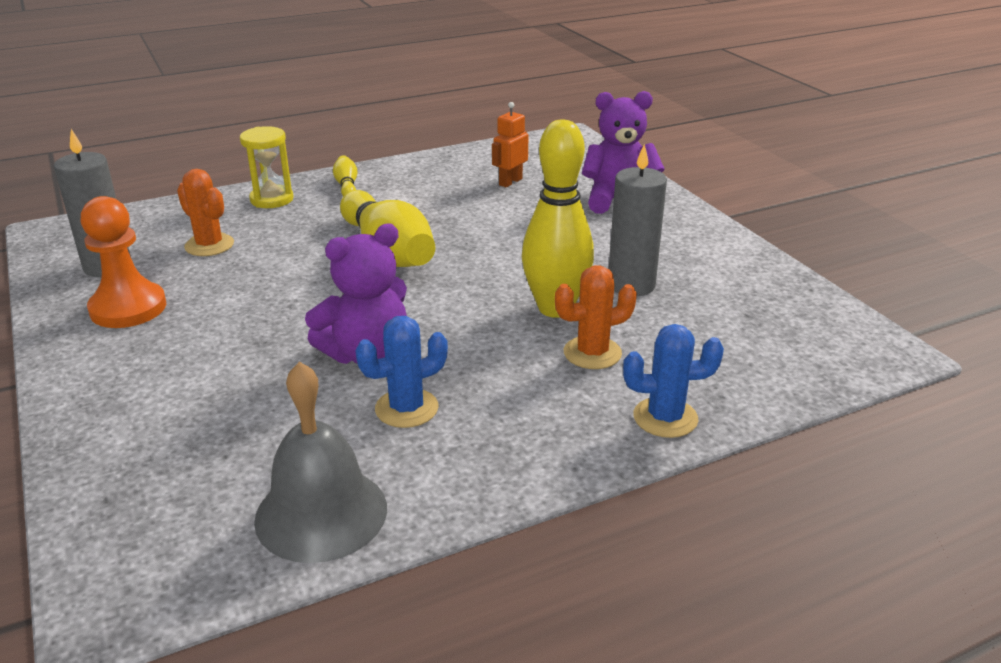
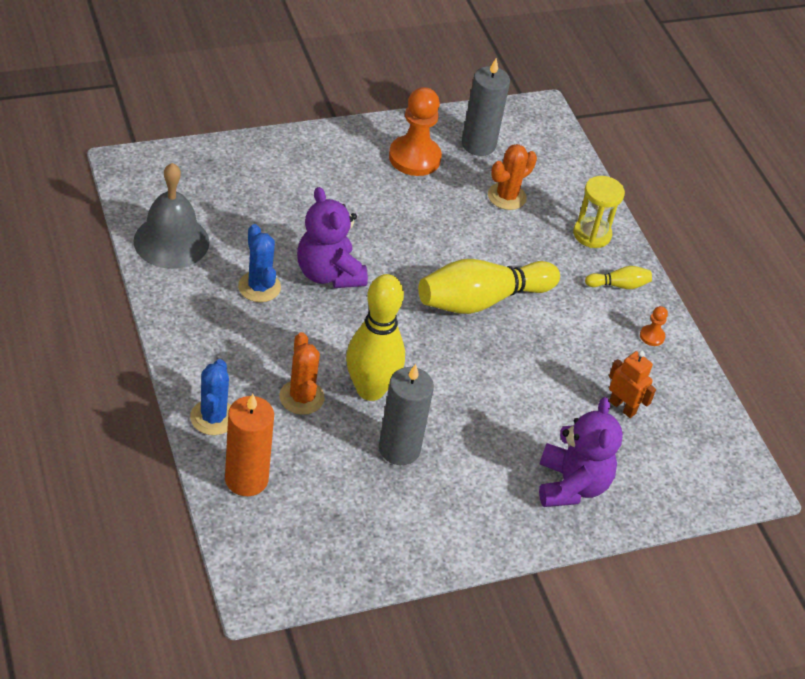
camera: 90 degrees right, 15 degrees up
(413, 171) = (652, 336): none -> orange pawn
(744, 379) = (246, 479): none -> orange candle

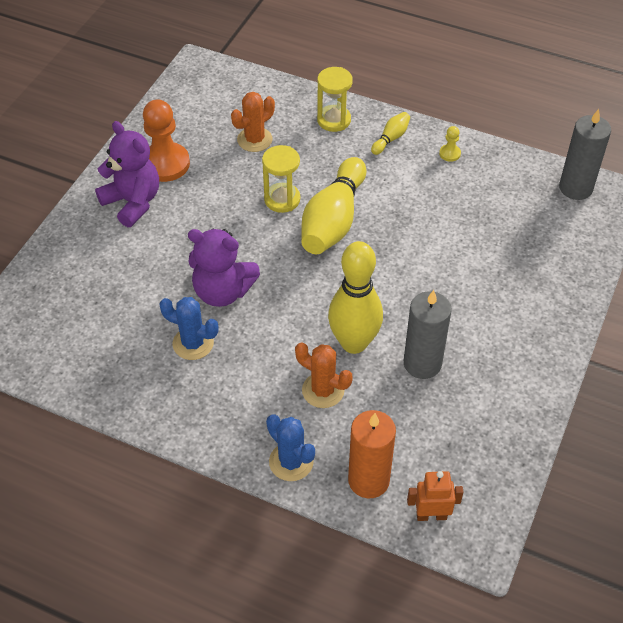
camera: 40 degrees left, 5 degrees up
(171, 241) = (90, 369): grey bell -> none
(464, 253) = (282, 199): none -> yellow hourglass
(478, 144) = (191, 120): grey candle -> grey candle (575, 188)
(506, 196) = (254, 140): orange cactus -> orange cactus turned 45 degrees clockwise
(571, 485) = (536, 287): purple teddy bear -> purple teddy bear (133, 202)
(622, 407) = (495, 212): orange robot -> orange robot (431, 515)
(652, 336) = (449, 153): orange pawn -> yellow pawn

